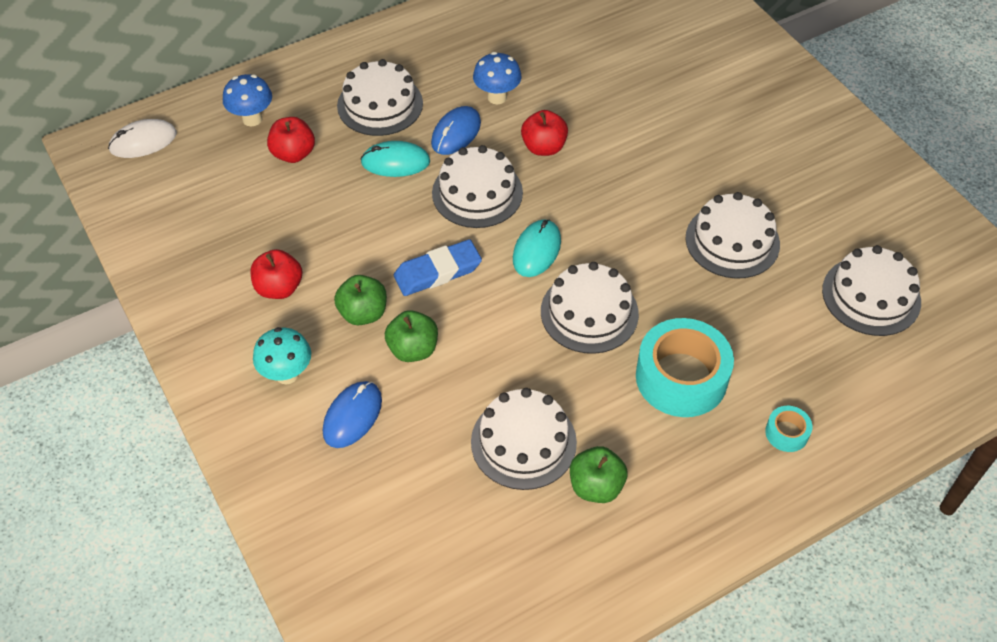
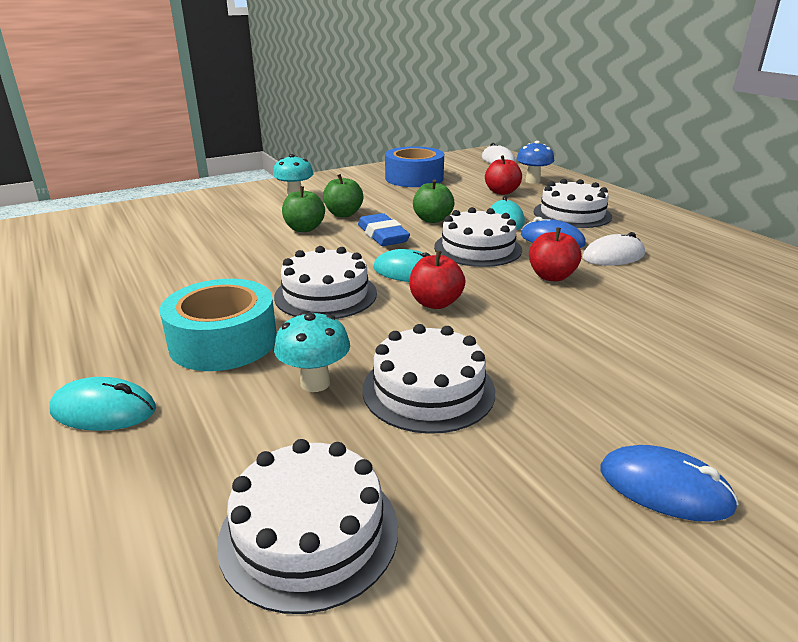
camera: 90 degrees right, 25 degrees down
(217, 240) = (414, 178): none -> blue tape
(279, 288) = (371, 193): red apple -> red apple (435, 303)
(352, 416) = (251, 213): blue mouse -> blue mouse (664, 488)
(497, 97) = (613, 256): blue mushroom -> white mouse
(523, 442) = (193, 265): white cake -> none
(596, 486) = (125, 293): green apple -> green apple (432, 219)
(733, 306) = (315, 383): none -> turquoise mushroom
(786, 433) = (103, 410): turquoise tape -> turquoise mouse

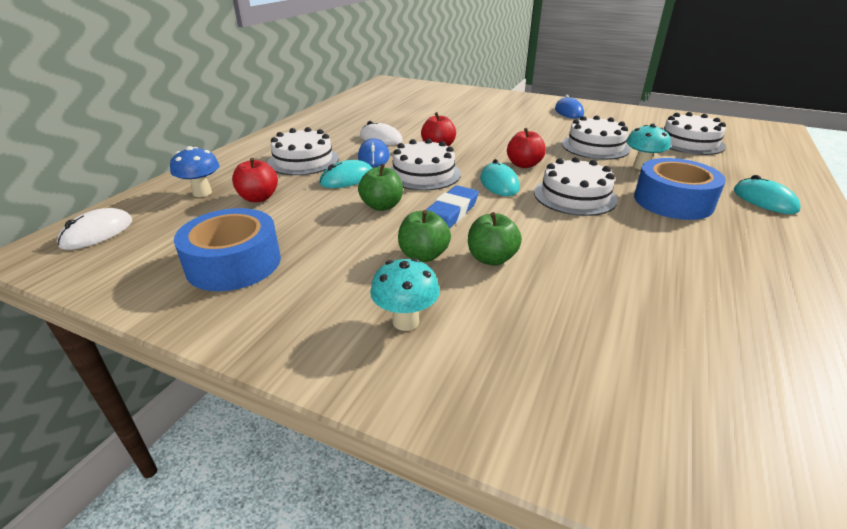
camera: 125 degrees left, 5 degrees up
(223, 341) = (673, 201): turquoise tape -> blue tape

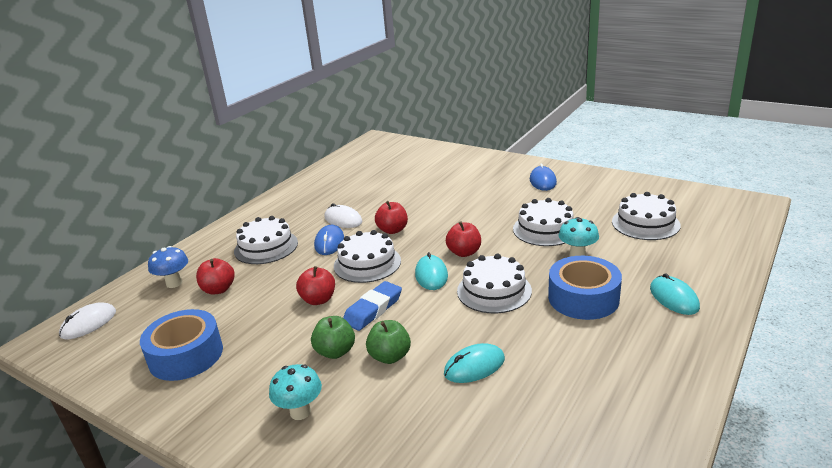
camera: 10 degrees right, 5 degrees down
(347, 178) = (298, 268): turquoise mouse -> turquoise mouse (474, 366)
(382, 206) = (318, 300): green apple -> red apple

